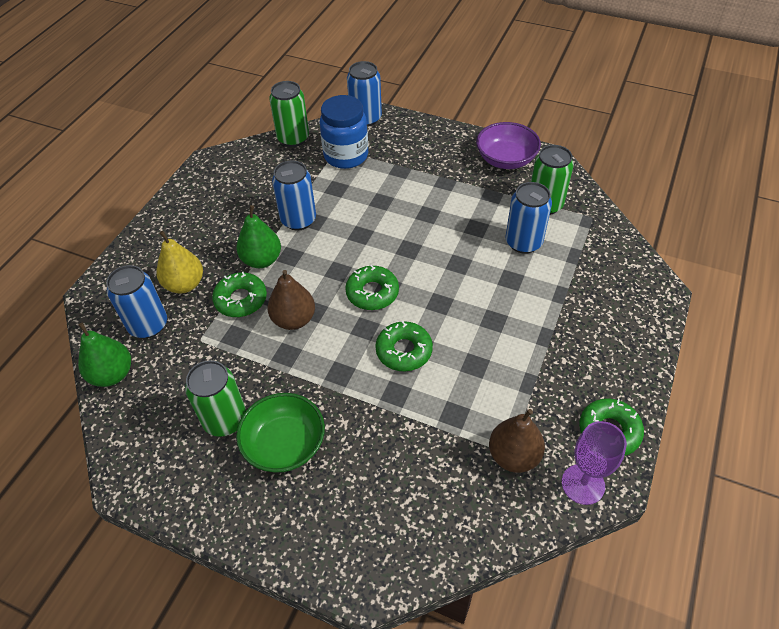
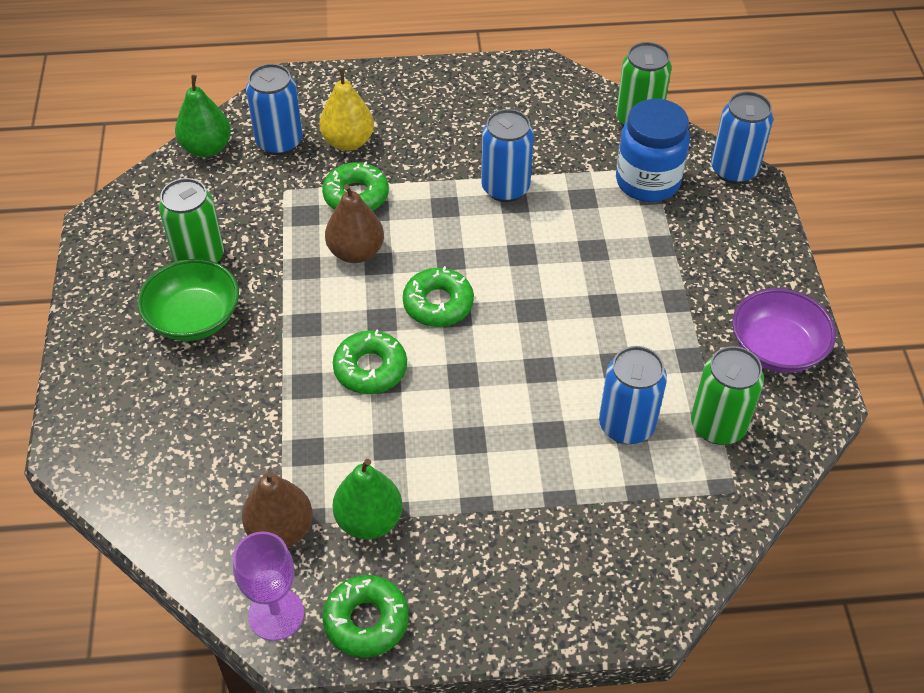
camera: 60 degrees right, 0 degrees up
(262, 260) = (422, 186): green pear -> green pear (369, 520)

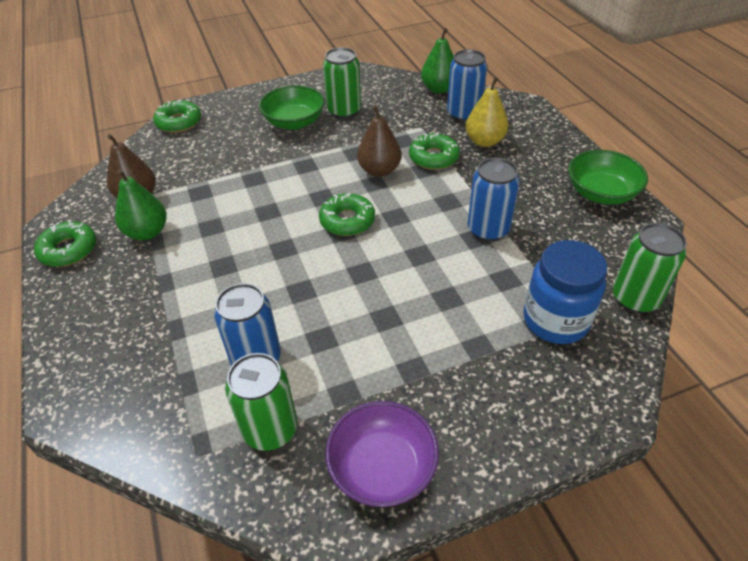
camera: 75 degrees right, 5 degrees down
(276, 614) = (76, 210): purple goblet -> none
(370, 369) = (275, 202): green donut -> green donut (179, 122)
(486, 85) = (601, 193): none -> green bowl
(734, 170) = (619, 389): blue can -> none

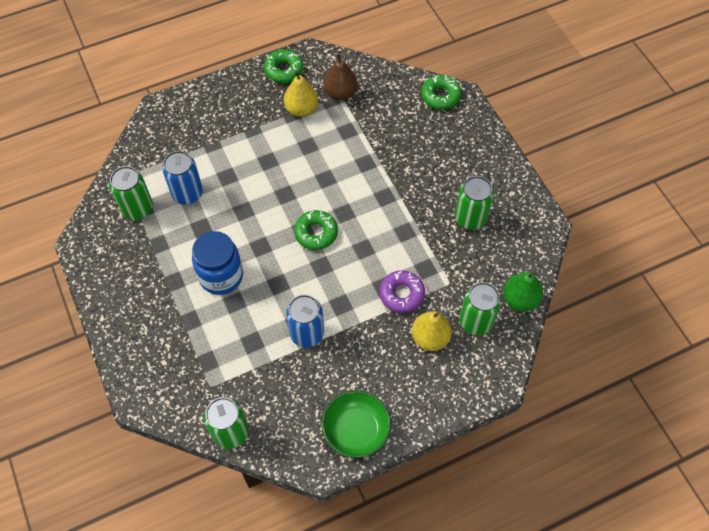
camera: 85 degrees right, 15 degrees up
(147, 232) = (301, 109): green pear -> yellow pear
(294, 122) = (448, 180): green bowl -> none
(379, 170) = (380, 252): brown pear -> none
(382, 468) = (109, 266): purple bowl -> none
(433, 157) = (401, 294): green donut -> purple donut
(463, 114) = (475, 321): blue can -> green can
(555, 320) = (211, 372): blue jar -> blue jar (221, 276)

